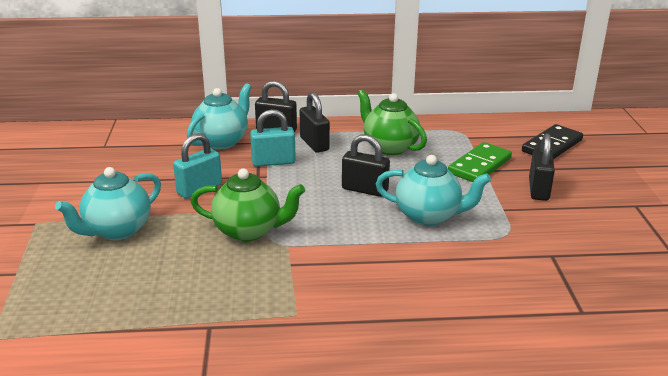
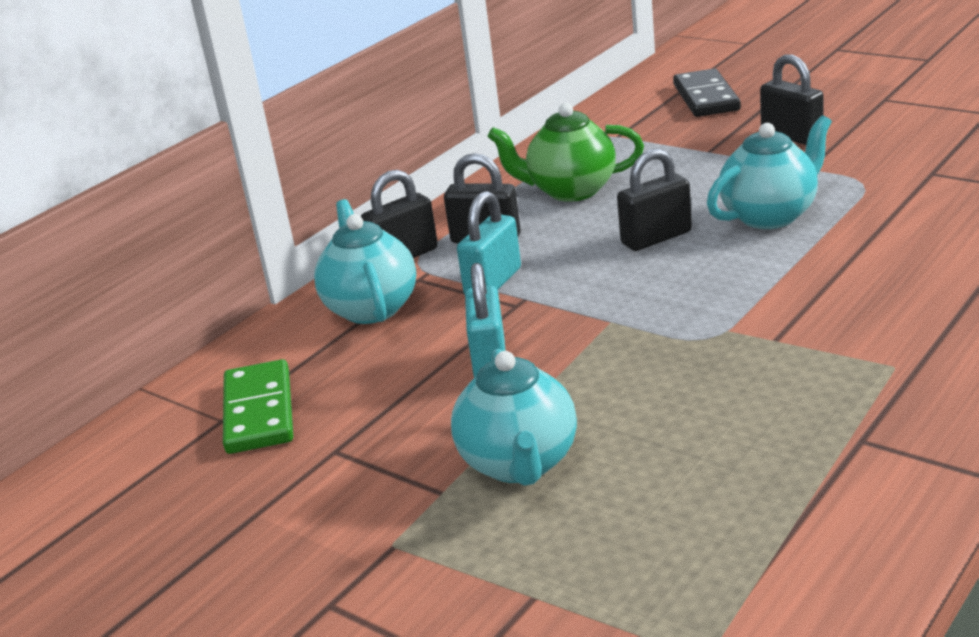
camera: 45 degrees left, 0 degrees up
(249, 231) = (657, 349): green teapot -> none
(479, 166) = (694, 151): green domino -> green domino (258, 412)

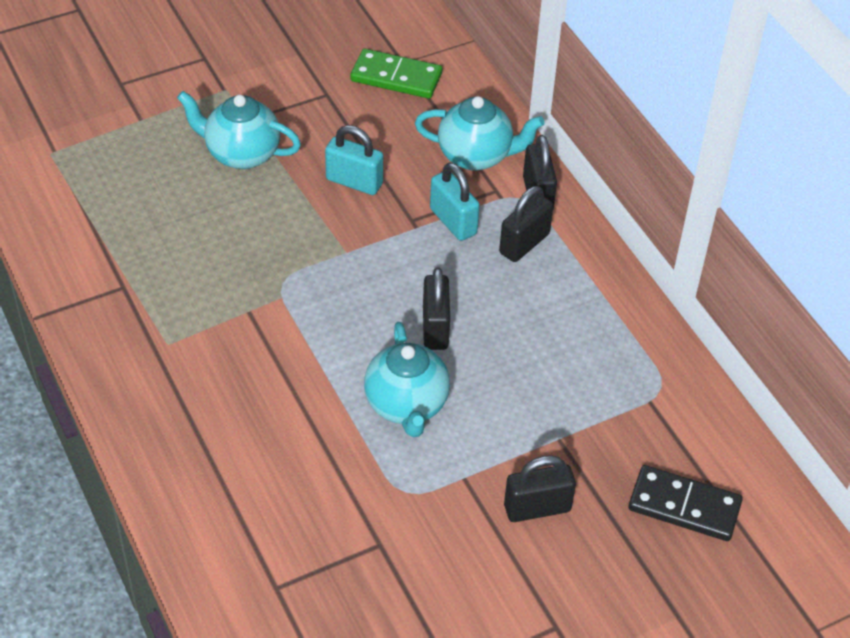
camera: 110 degrees right, 20 degrees up
(571, 191) = (563, 322): green teapot -> none

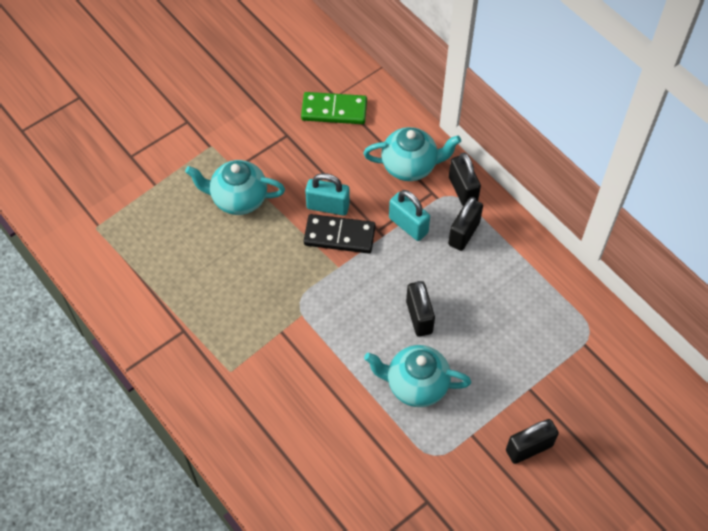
camera: 10 degrees left, 10 degrees up
(406, 405) = (416, 385): turquoise teapot -> turquoise teapot turned 120 degrees clockwise
(684, 506) = (629, 423): black domino -> black domino (339, 235)

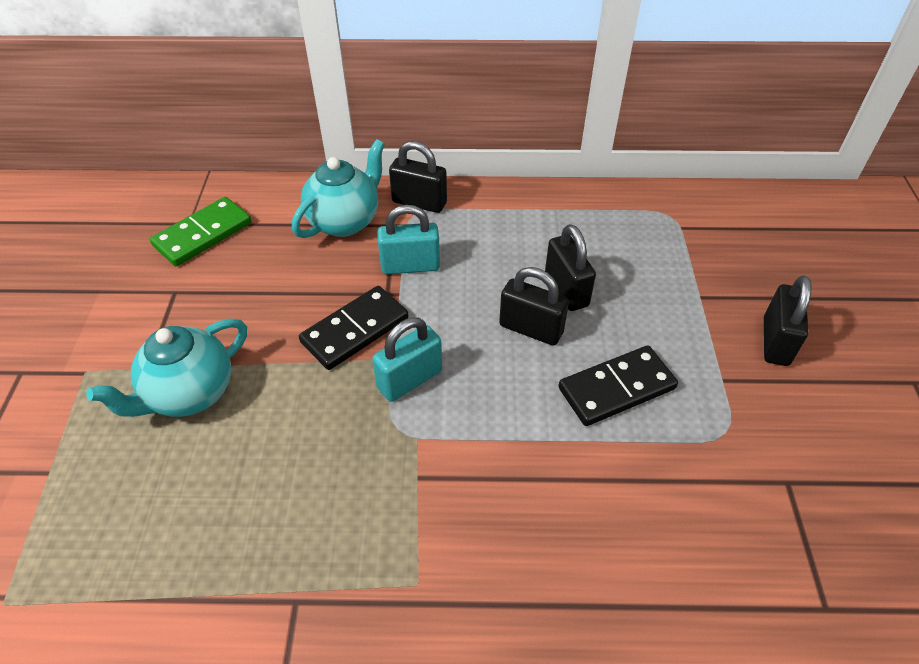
camera: 50 degrees left, 10 degrees down
(328, 206) = (307, 316): turquoise padlock -> turquoise padlock (410, 379)
(416, 385) = (616, 388): turquoise teapot -> black domino
(464, 233) = (468, 232): black padlock -> black padlock (566, 290)

